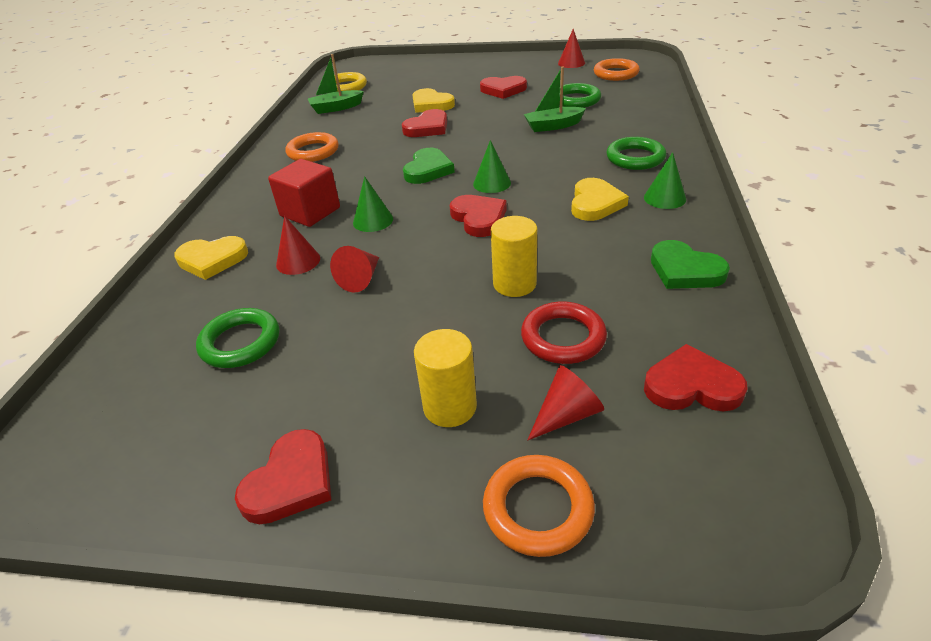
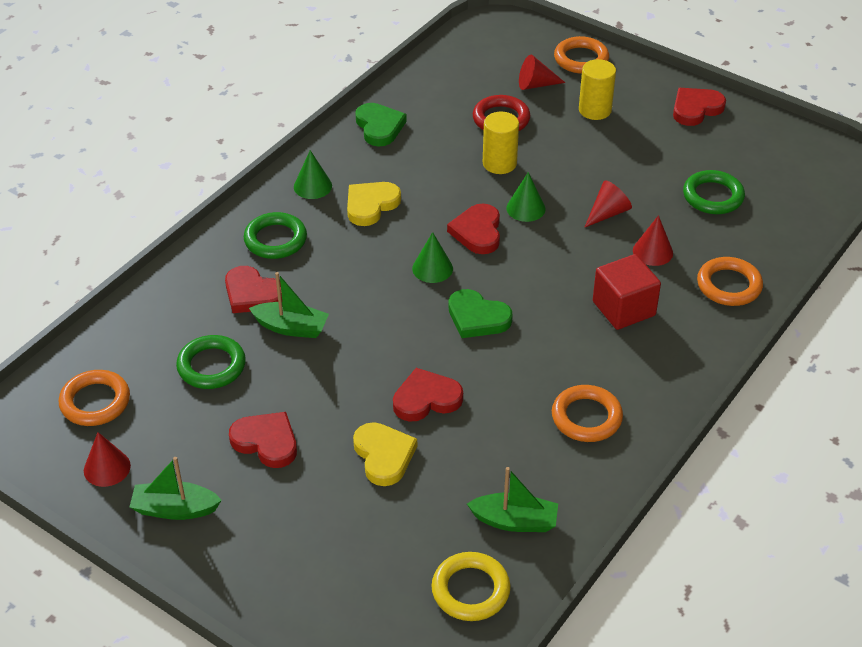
camera: 155 degrees left, 5 degrees up
(212, 260) = (729, 285): yellow heart -> orange ring
(373, 220) = (569, 270): green cone -> green cone (525, 208)
(428, 170) = (477, 318): green heart -> green heart turned 105 degrees counterclockwise
(519, 64) = (175, 509): none -> green boat
(691, 386) = (458, 72): red heart -> red heart (252, 294)

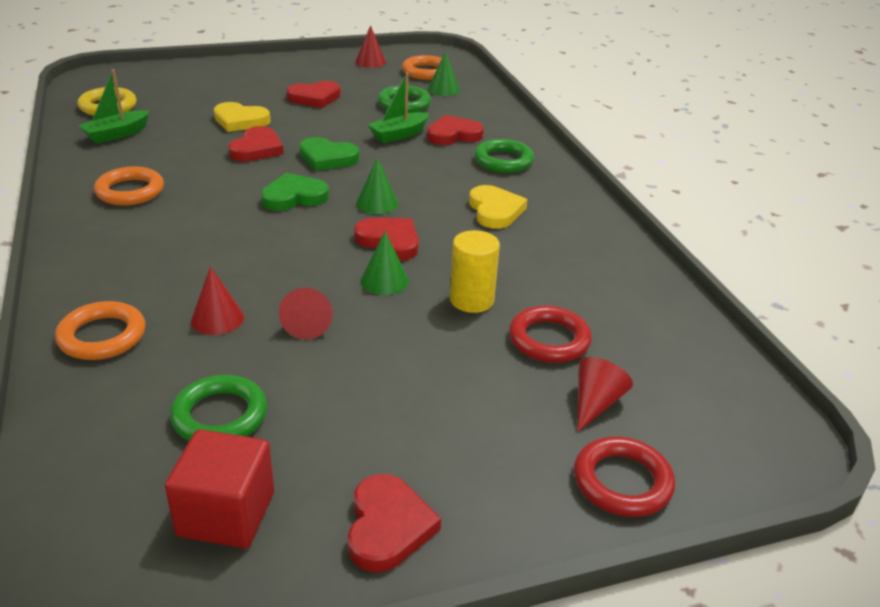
camera: 125 degrees right, 10 degrees down
(175, 509) = (312, 66): green boat -> none
(312, 186) = (555, 197): green cone -> green cone (443, 89)
(379, 127) = (613, 261): green heart -> green heart (327, 158)
(581, 59) = (622, 482): orange ring -> red ring
(595, 110) = (490, 422): yellow cylinder -> none
(623, 308) = (186, 262): red cube -> red cube (226, 514)

